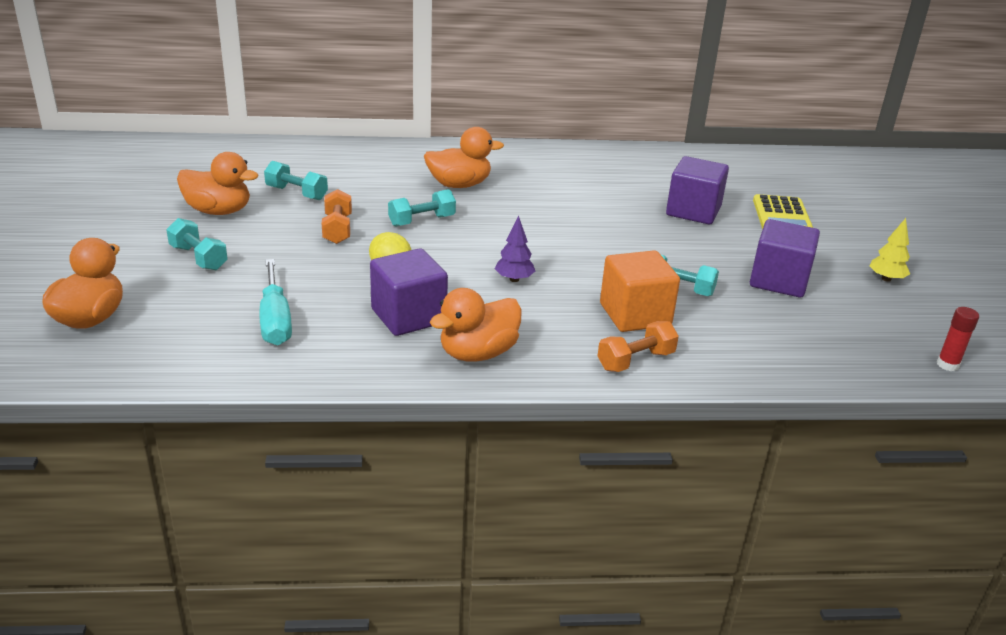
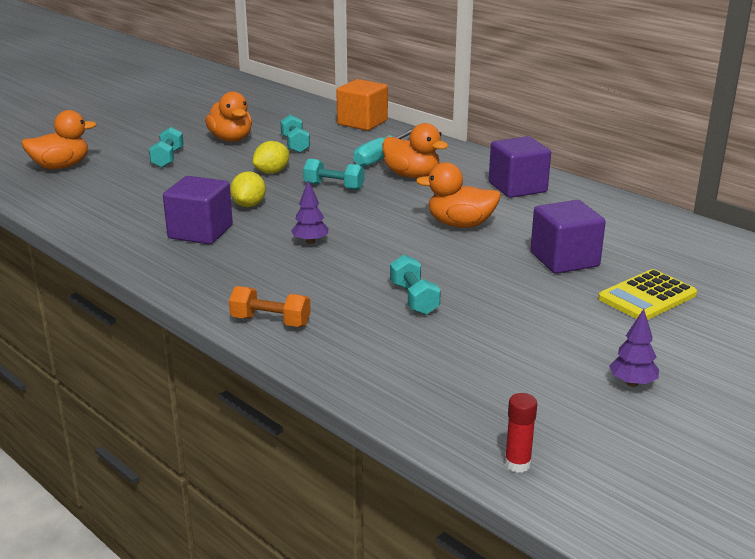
camera: 50 degrees right, 5 degrees down
(275, 320) = (132, 203): turquoise screwdriver -> turquoise screwdriver (380, 158)
(337, 229) = (272, 172): orange dumbbell -> yellow lemon
(478, 353) = (190, 268): orange duck -> orange duck (460, 224)
(635, 315) = (339, 298): orange cube -> orange cube (362, 123)
(778, 281) = (515, 334): purple cube -> purple cube (517, 187)
(886, 279) = (632, 383): yellow tree -> purple tree

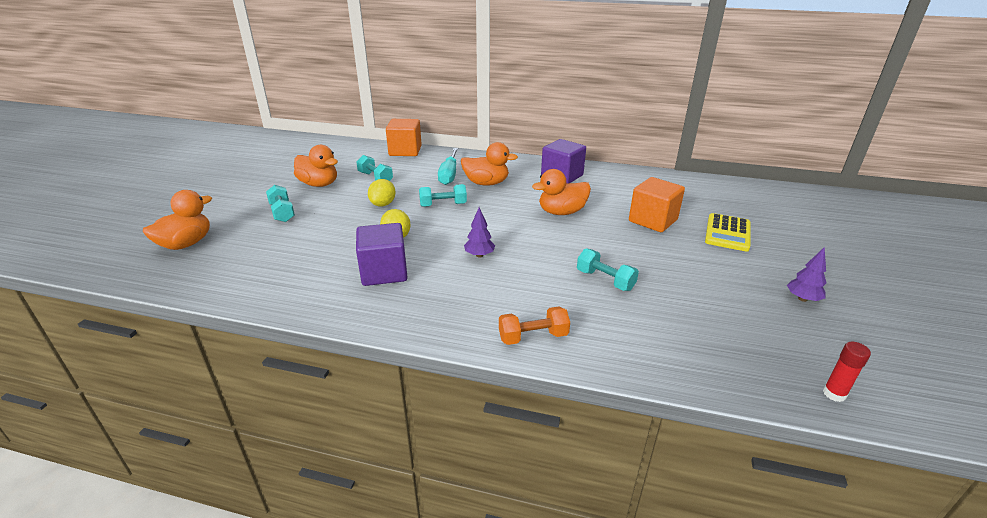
camera: 30 degrees left, 5 degrees up
(564, 260) = (653, 220): purple cube -> orange cube

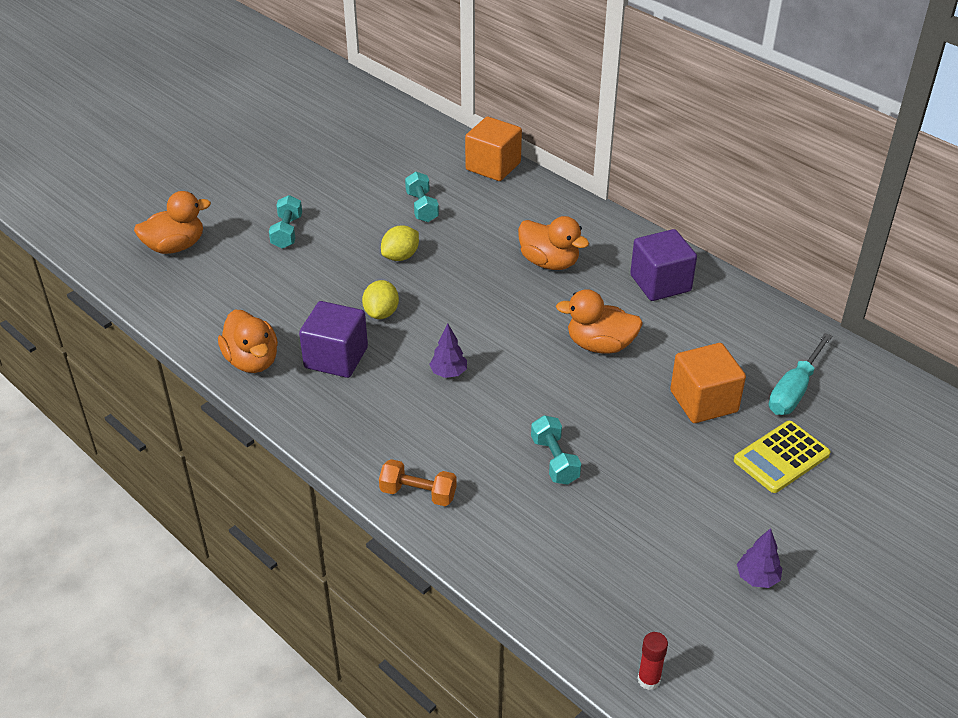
camera: 30 degrees right, 10 degrees up
(319, 184) = (351, 197): orange duck -> orange duck (252, 361)
(443, 205) = (467, 282): turquoise dumbbell -> none
(449, 175) = (514, 231): turquoise screwdriver -> turquoise screwdriver (793, 391)

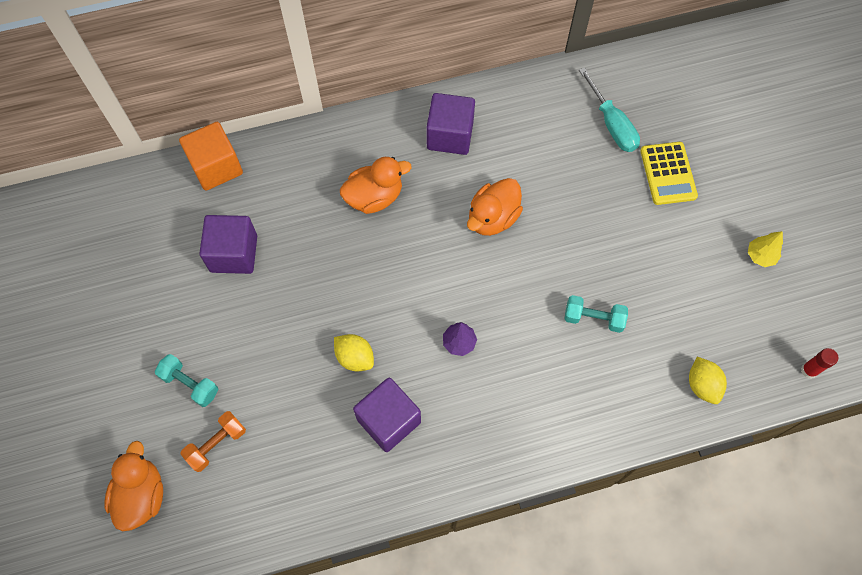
camera: 60 degrees left, 25 degrees up
(252, 361) = (351, 492): orange duck -> none
(400, 256) = (290, 305): yellow lemon -> yellow lemon (702, 385)
(418, 493) = (575, 431): orange dumbbell -> orange dumbbell (216, 444)
(422, 207) = (234, 253): turquoise dumbbell -> purple cube
(703, 401) = (590, 186): orange cube -> none
(757, 578) = (760, 256): purple tree -> yellow tree

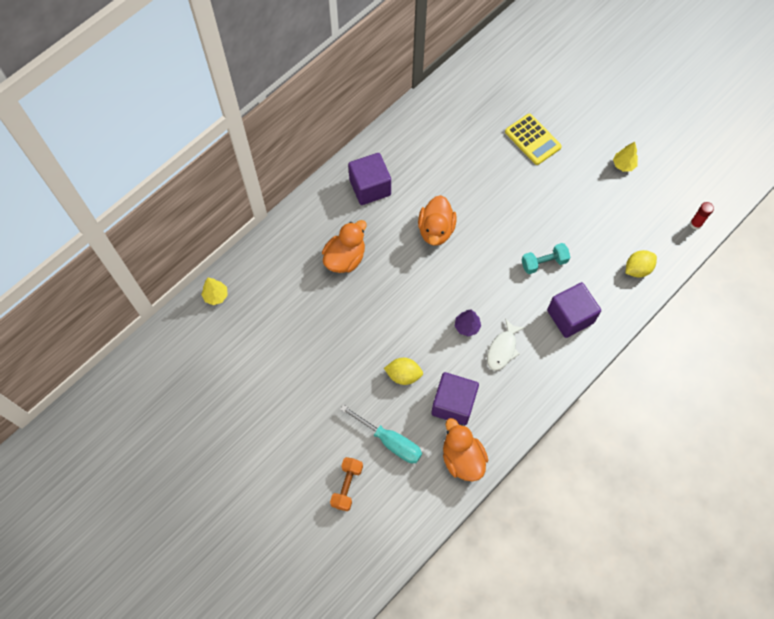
camera: 30 degrees left, 0 degrees up
(142, 495) = (318, 550): orange duck -> orange duck (462, 458)
(190, 384) = (301, 457): turquoise dumbbell -> none
(216, 167) = (216, 296): orange cube -> yellow tree
(234, 253) = (271, 350): purple cube -> purple cube (570, 316)
(483, 390) = (502, 349): none -> white fish
(612, 125) = (476, 124): turquoise screwdriver -> turquoise screwdriver (390, 442)
(702, 385) = (637, 269): yellow lemon -> yellow lemon turned 75 degrees counterclockwise

